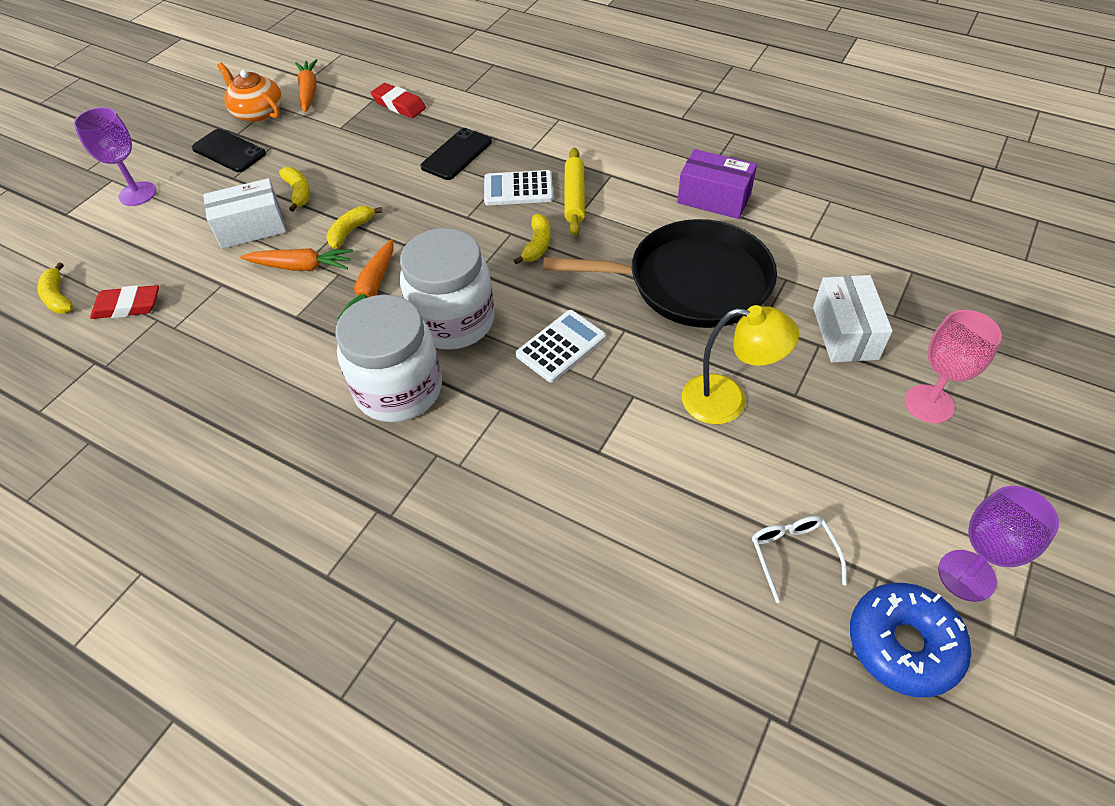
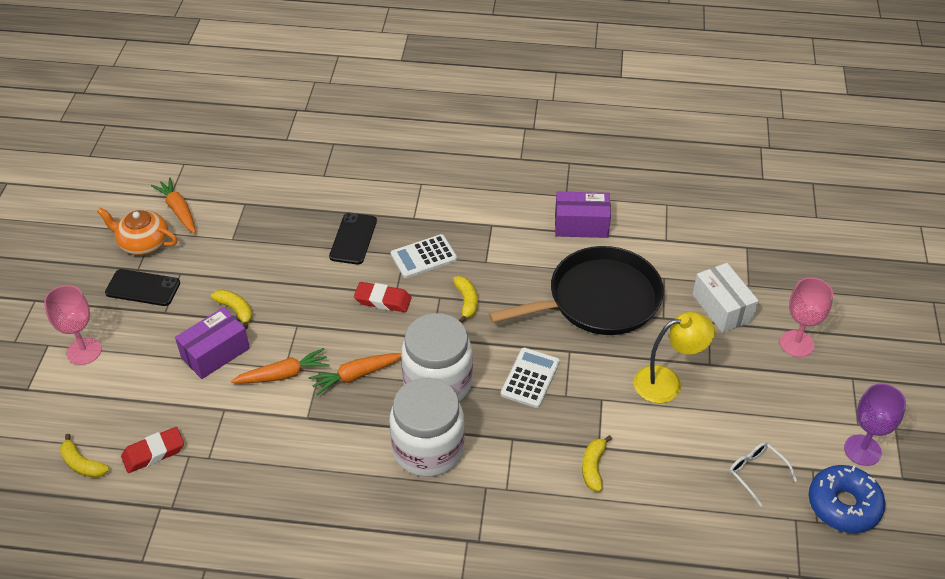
camera: 25 degrees left, 5 degrees down
(137, 194) = (84, 351): purple goblet -> pink goblet
(251, 227) = (215, 353): white box -> purple box
(351, 231) = (306, 332): yellow banana -> yellow banana (593, 467)
(373, 289) = (356, 376): orange carrot -> orange carrot turned 75 degrees clockwise
(399, 105) = (272, 204): red eraser -> red eraser (383, 300)
(574, 197) = (473, 252): yellow rolling pin -> none

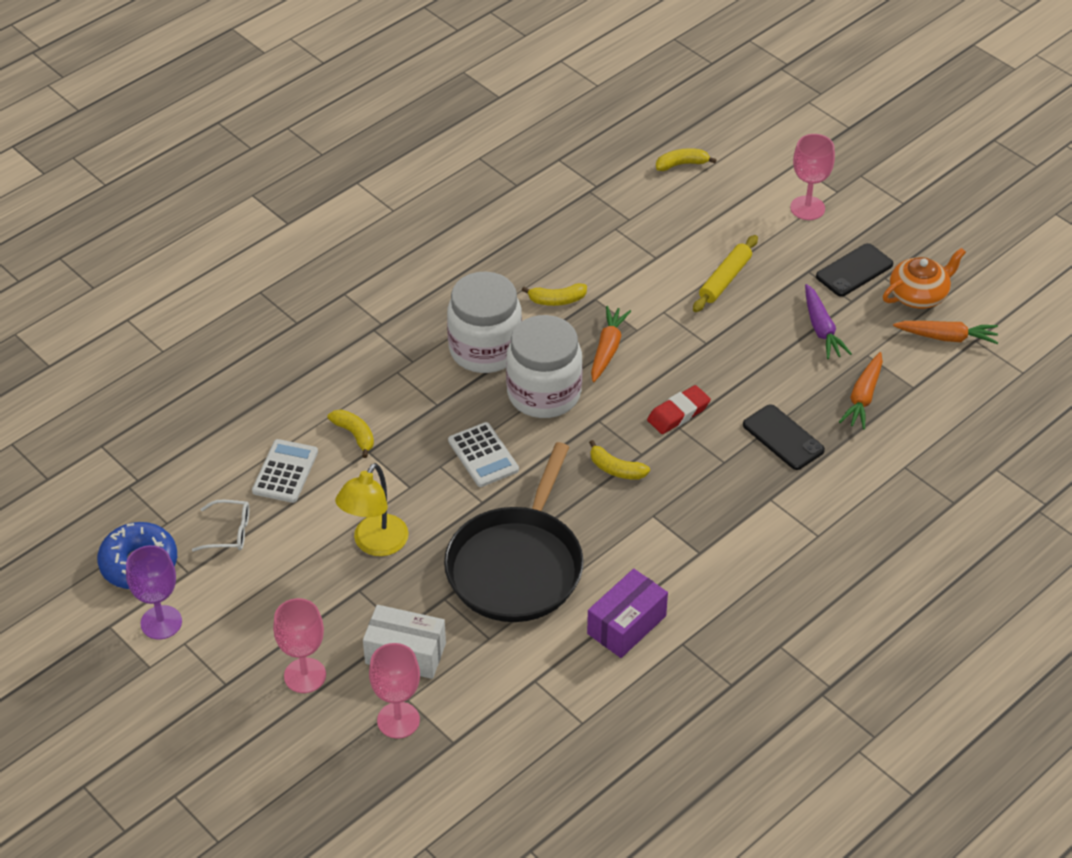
camera: 130 degrees right, 0 degrees up
(153, 453) = (652, 203): red eraser -> none
(215, 353) = (725, 279): purple box -> yellow rolling pin
(225, 273) = (821, 329): none -> purple carrot
(236, 310) = (765, 314): yellow banana -> yellow banana (557, 300)
(283, 374) = (656, 307): orange carrot -> orange carrot (863, 397)
(424, 257) = (706, 474): white calculator -> white calculator (285, 471)
(765, 279) = (398, 720): none -> pink goblet

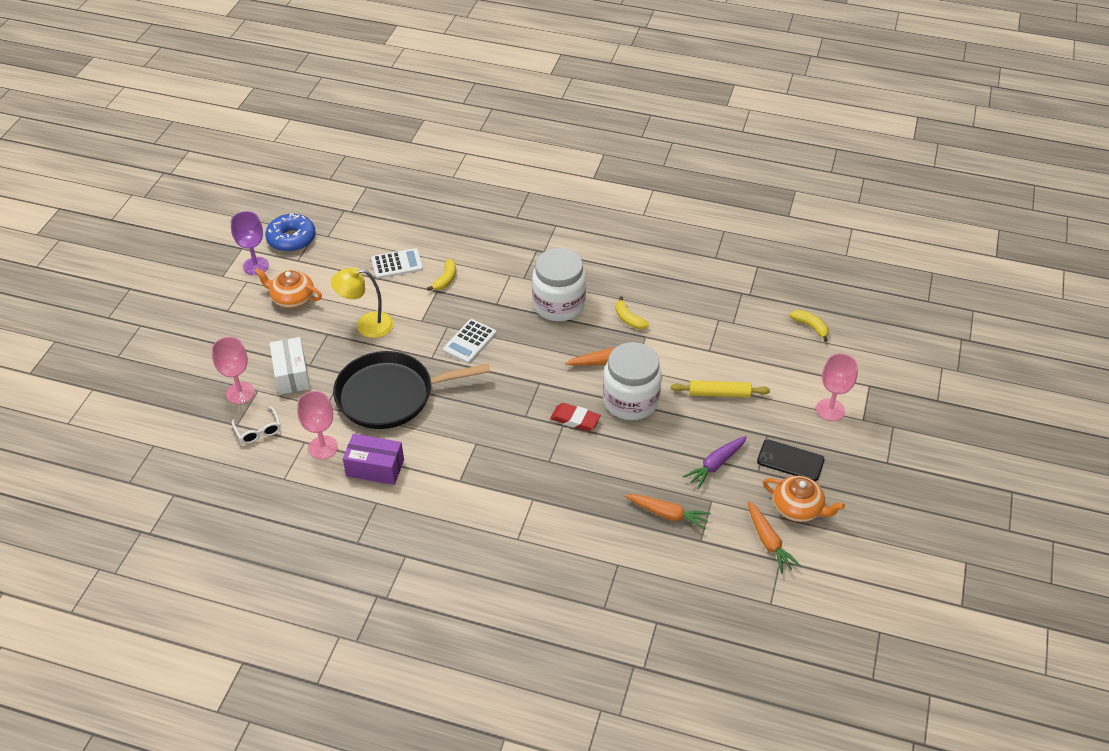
camera: 60 degrees right, 0 degrees up
(229, 532) = (337, 262): white glasses -> white glasses (258, 430)
(260, 604) = (292, 298): none -> orange teapot
(305, 675) = (251, 339): pink goblet -> pink goblet (323, 447)
(544, 394) = (542, 347): white jar -> white jar (630, 401)
(616, 469) = (503, 408): yellow banana -> none
(783, 437) = (594, 484): black phone -> none
(863, 397) = (667, 514): orange carrot -> orange carrot turned 150 degrees counterclockwise

